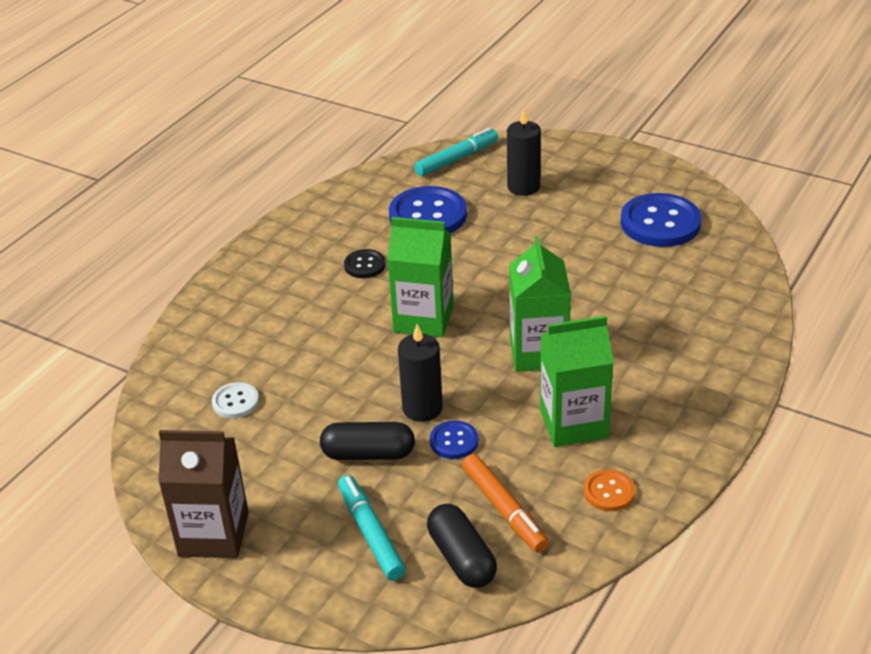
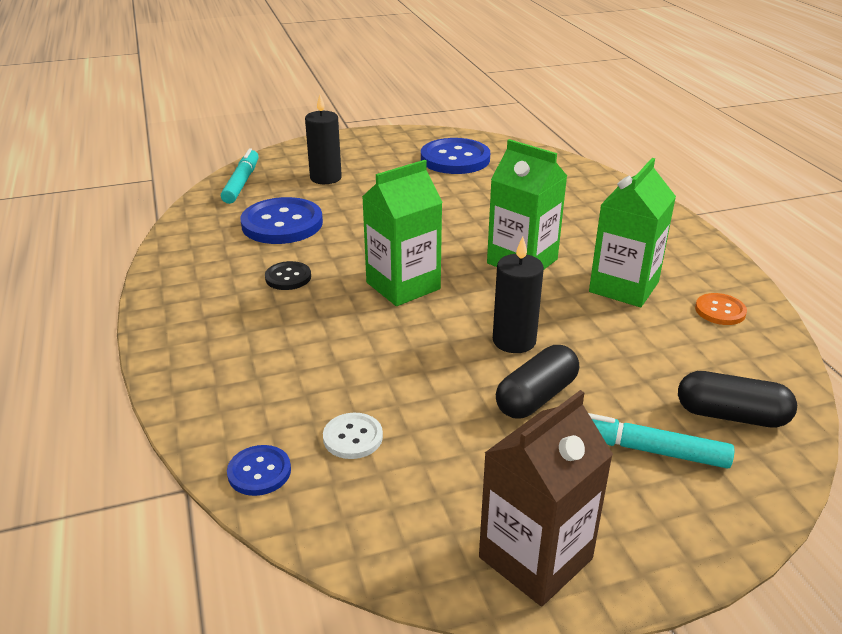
camera: 50 degrees left, 5 degrees down
(454, 441) = (576, 346): blue button -> blue button (259, 472)
(504, 509) = (690, 365): orange marker -> none

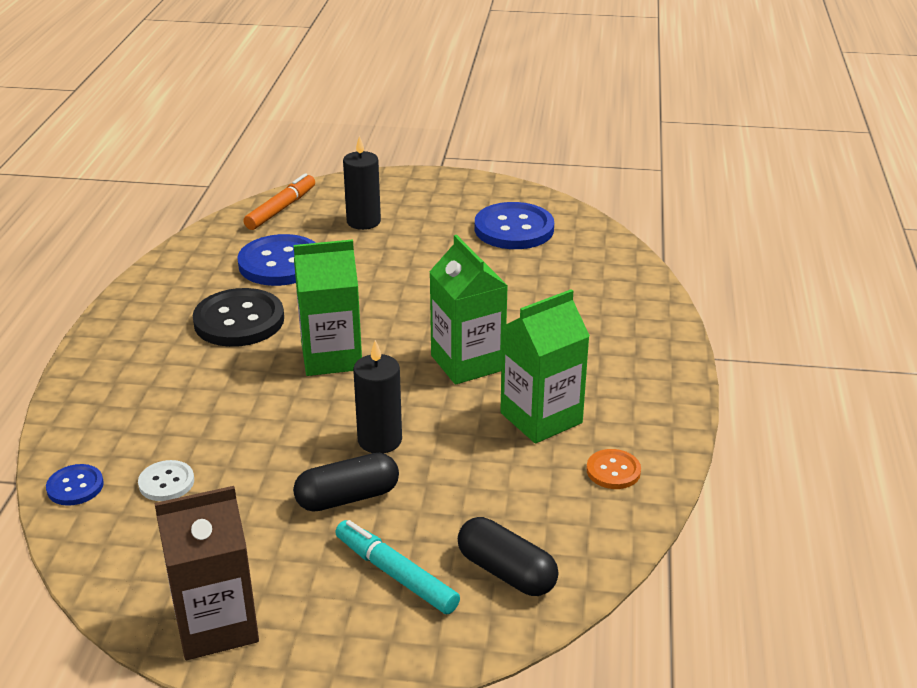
camera: 25 degrees right, 0 degrees up
(242, 183) = (281, 209): turquoise marker -> orange marker
(288, 277) = (239, 321): black button -> black button, size x1.96

